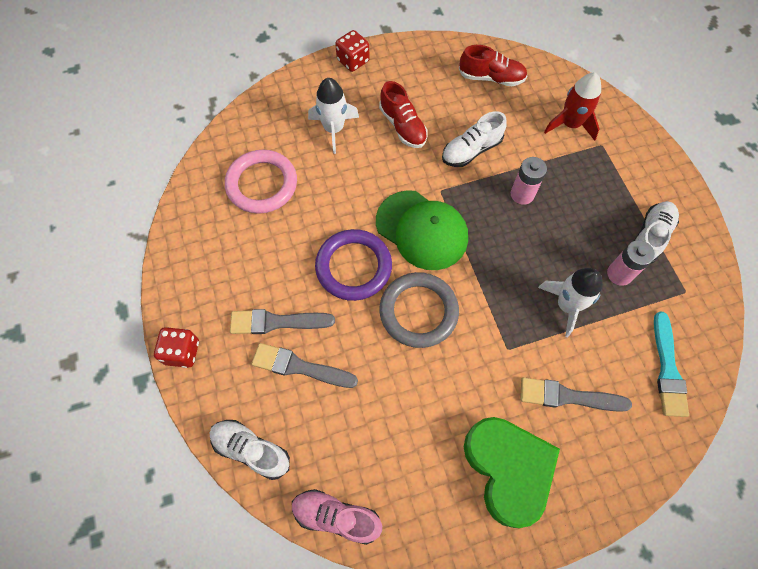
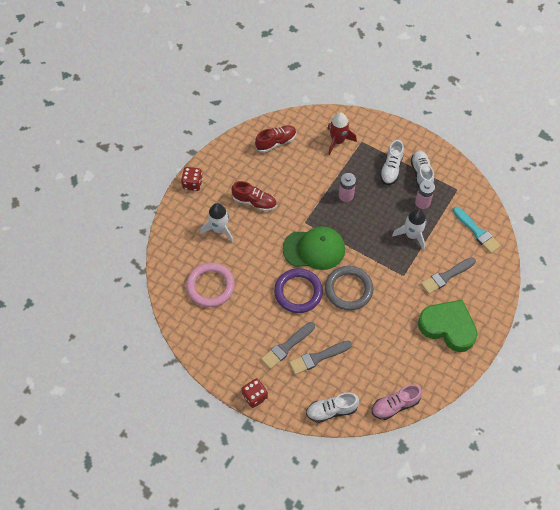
camera: 40 degrees left, 5 degrees down
(471, 150) = (301, 190): white shoe -> white shoe (391, 169)

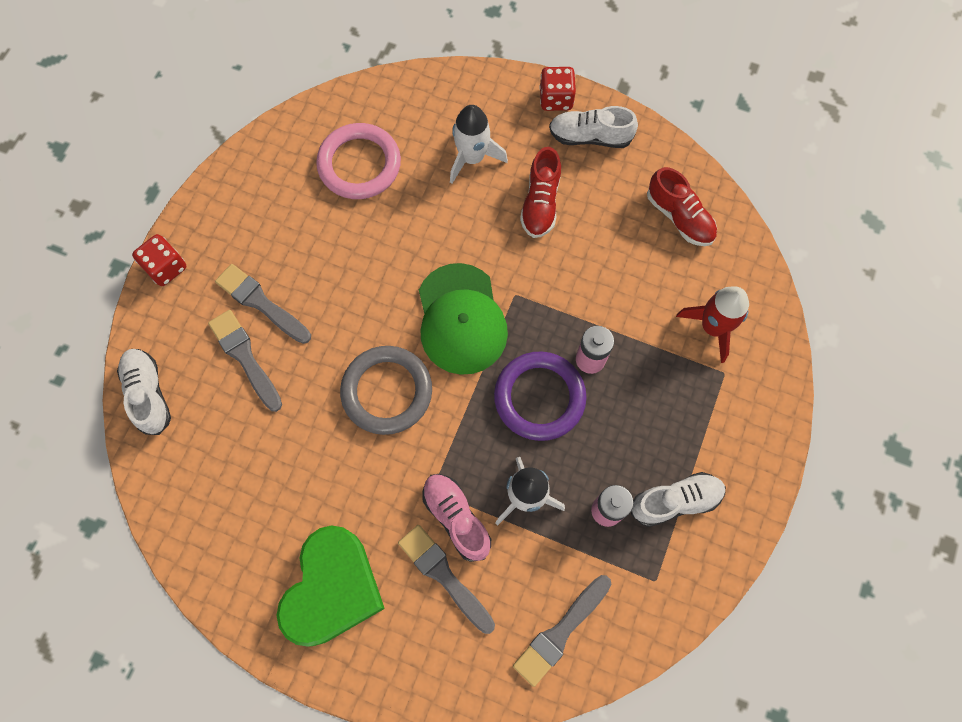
camera: 80 degrees right, 10 degrees up
(298, 292) = (369, 305): purple ring -> purple ring (539, 397)
(391, 169) = (673, 438): white shoe -> white shoe (590, 137)
(395, 405) = (165, 503): pink shoe -> pink shoe (456, 518)
(477, 231) = (560, 632): turquoise brush -> grey brush

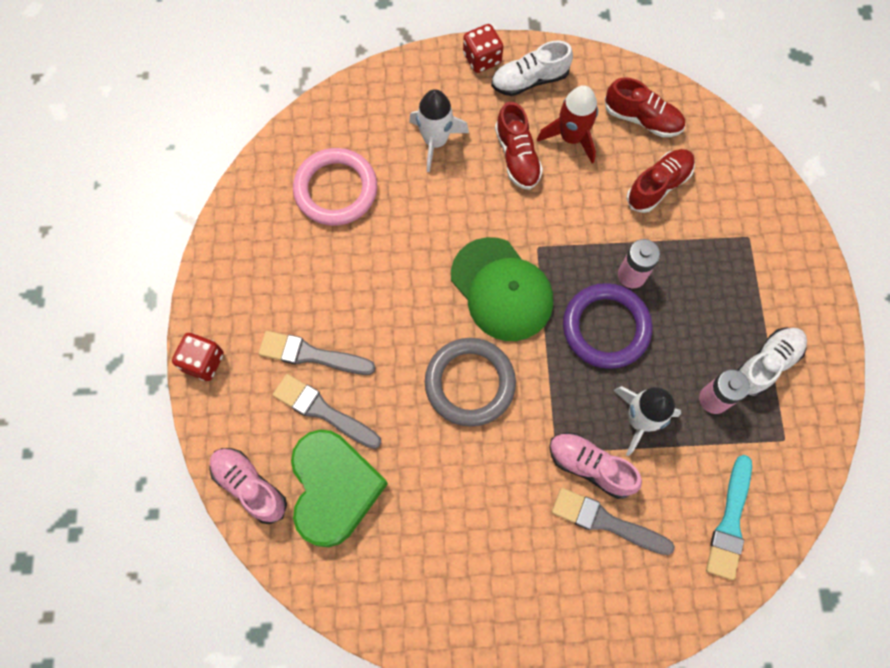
camera: 25 degrees left, 0 degrees up
(148, 394) = (250, 486): white shoe -> pink shoe
(332, 589) = (514, 581): green heart -> green heart (334, 488)
(560, 632) = (730, 522): grey brush -> turquoise brush
(661, 287) = (658, 186): none -> red shoe
(712, 327) = (719, 202): red rocket -> red rocket (571, 137)

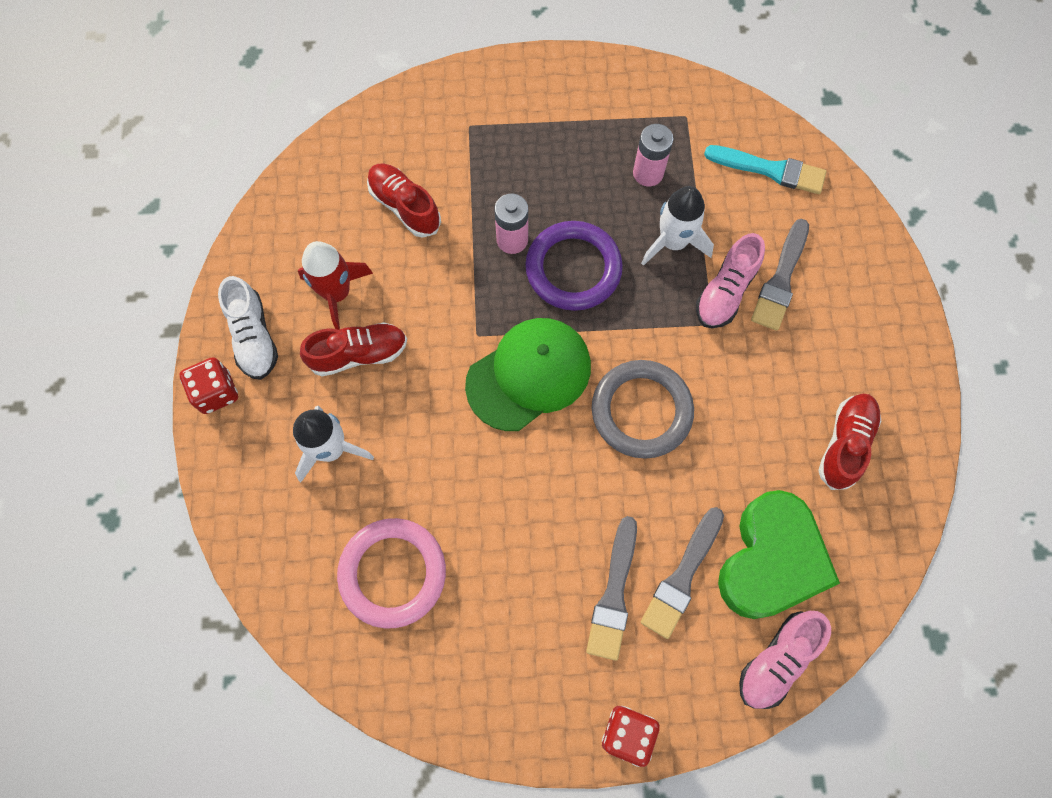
camera: 90 degrees left, 0 degrees up
(334, 488) = (771, 560): green heart -> green heart turned 120 degrees clockwise
(642, 119) = (318, 217): red shoe -> red shoe (845, 444)
(766, 364) = (609, 124): white shoe -> none

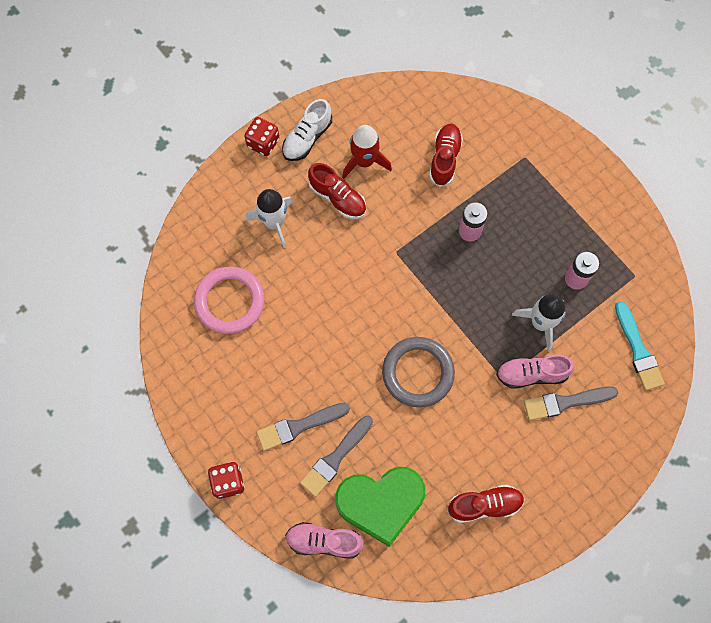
camera: 55 degrees right, 0 degrees up
(529, 375) = (393, 296): green cap -> none
(573, 269) = (478, 277): purple ring -> none
(682, 576) = (335, 458): grey brush -> grey brush turned 45 degrees counterclockwise

